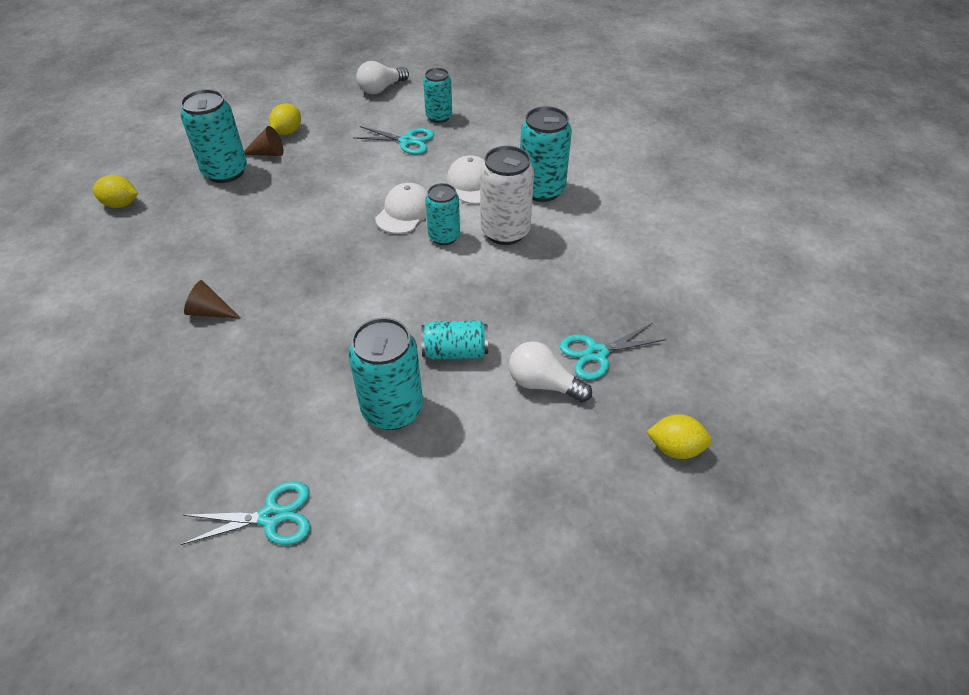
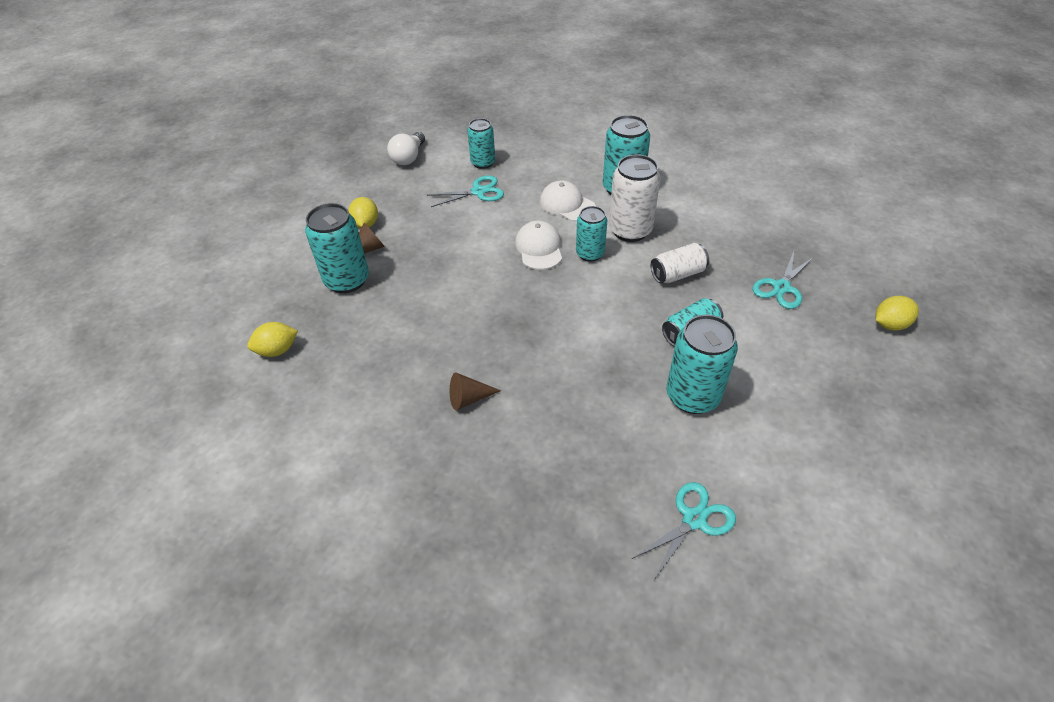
camera: 30 degrees left, 0 degrees up
(505, 292) = (677, 274): none -> white can
(543, 384) = (770, 325): white light bulb -> none

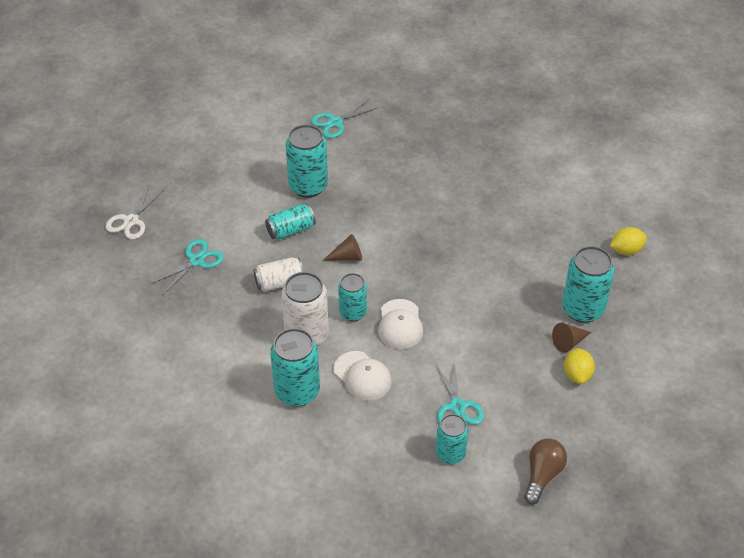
camera: 175 degrees left, 0 degrees up
(408, 158) = (542, 475): white light bulb -> brown light bulb
(469, 398) = (470, 200): brown cone -> brown cone (347, 257)
(478, 192) = (457, 406): turquoise scissors -> turquoise scissors turned 90 degrees counterclockwise
(890, 324) = (131, 221): yellow lemon -> white scissors

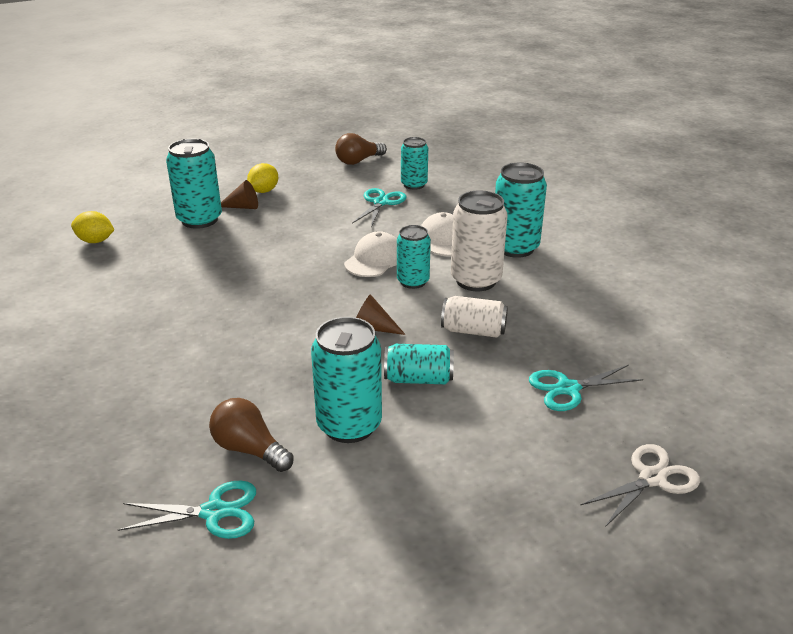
camera: 150 degrees left, 15 degrees down
(348, 154) = (249, 449): none -> brown light bulb

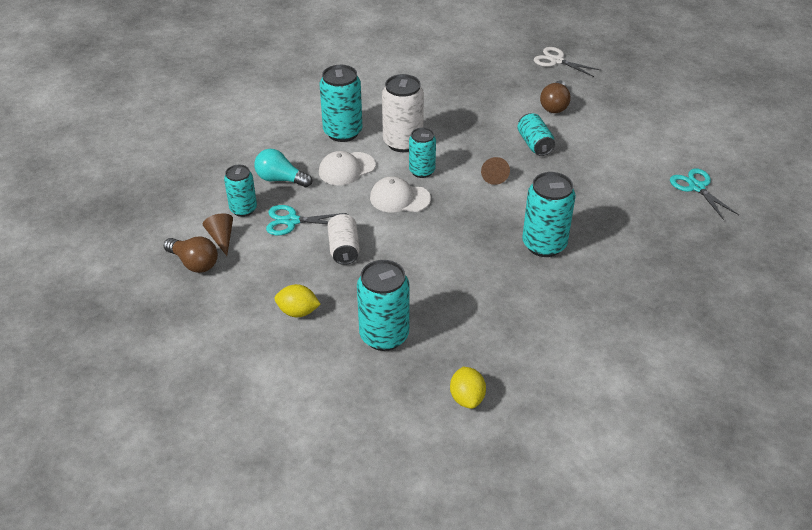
camera: 110 degrees left, 10 degrees up
(242, 207) = (342, 314): brown cone -> brown cone (221, 238)
(249, 449) = (645, 191): brown light bulb -> brown light bulb (555, 105)
(349, 425) = (595, 160): turquoise can -> turquoise can (544, 245)
(448, 205) = (280, 179): none -> turquoise light bulb
(473, 331) = (468, 132): white can -> white can (344, 248)
(568, 388) = (503, 91): turquoise scissors -> none

